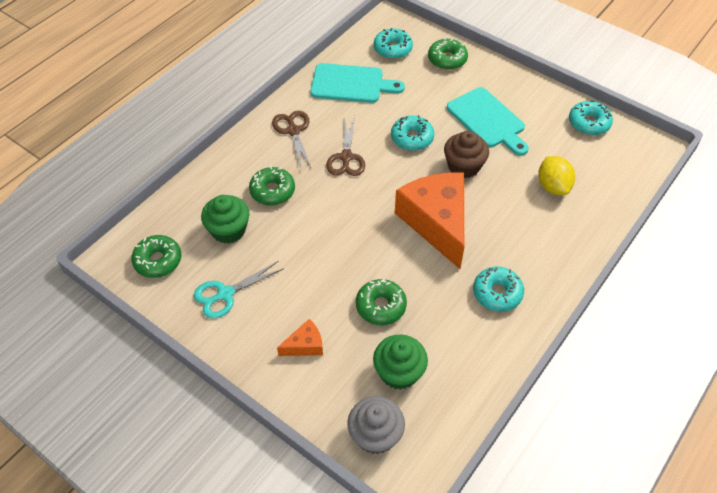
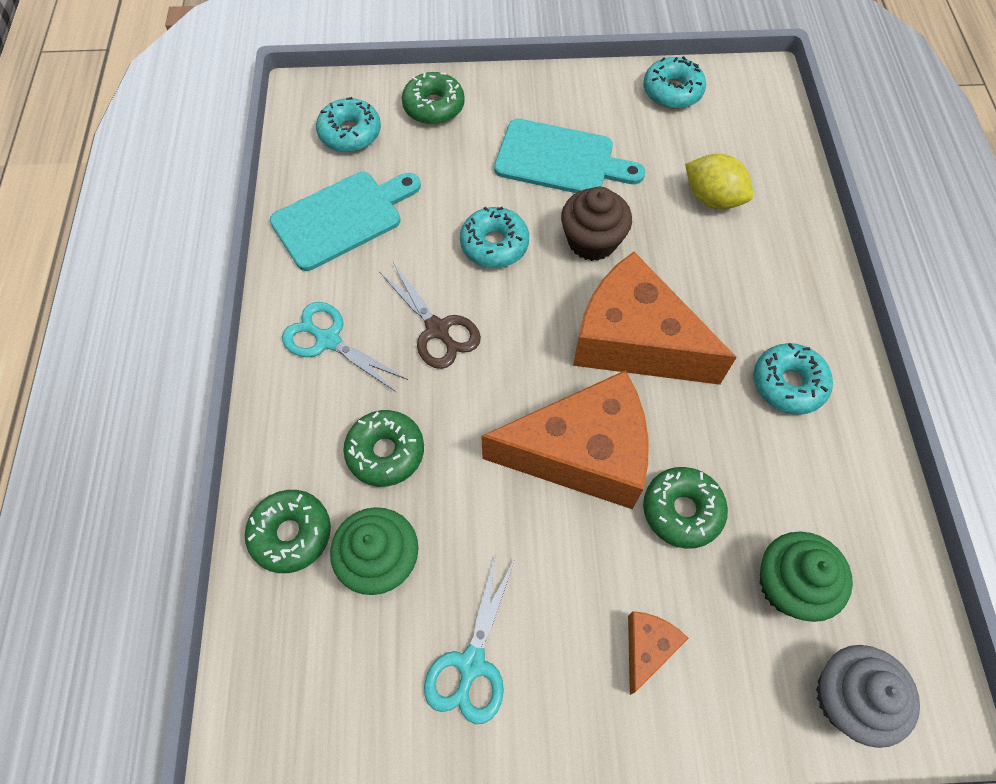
camera: 40 degrees left, 10 degrees up
(158, 261) = (322, 695): green donut -> green donut (291, 534)
(293, 131) = (328, 340): brown scissors -> turquoise scissors
(359, 251) = (582, 453): none -> orange cheese

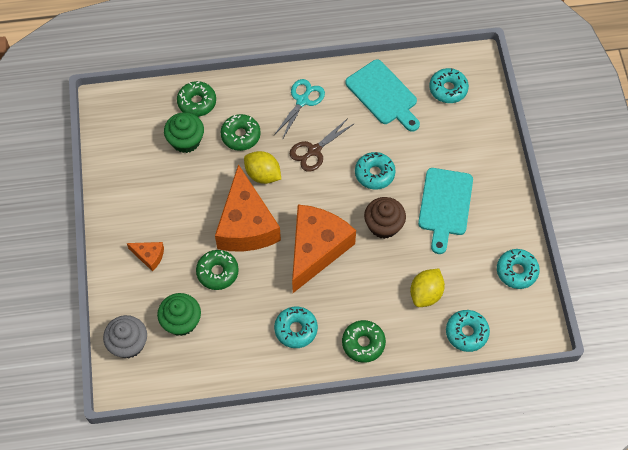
camera: 85 degrees right, 0 degrees up
(434, 106) = (478, 131): green donut -> green donut (363, 343)
(471, 664) = (140, 183): turquoise scissors -> none
(477, 417) = (263, 174): none -> yellow lemon
(773, 157) = (466, 333): none -> turquoise donut

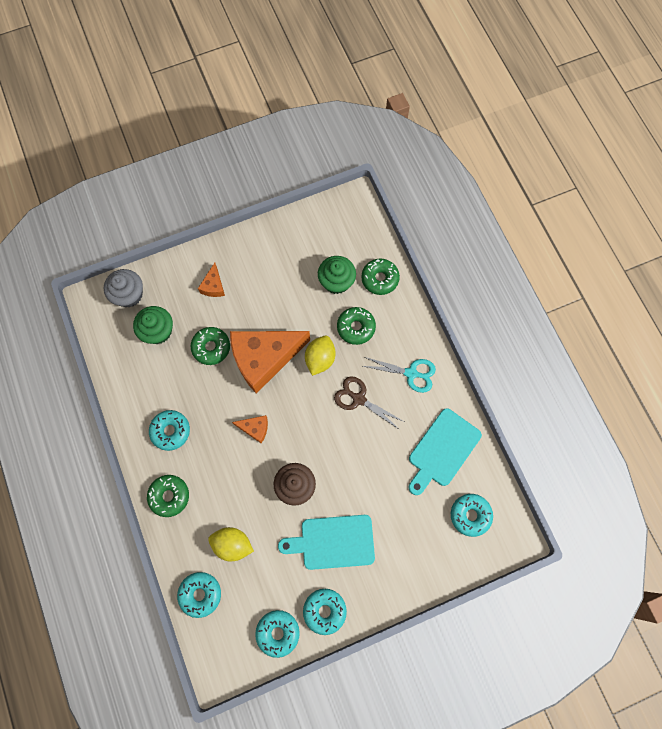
camera: 75 degrees right, 10 degrees up
(316, 249) = (255, 428): orange cheese -> orange cheese, size x0.43
(374, 174) = (349, 463): turquoise donut -> turquoise donut (324, 610)

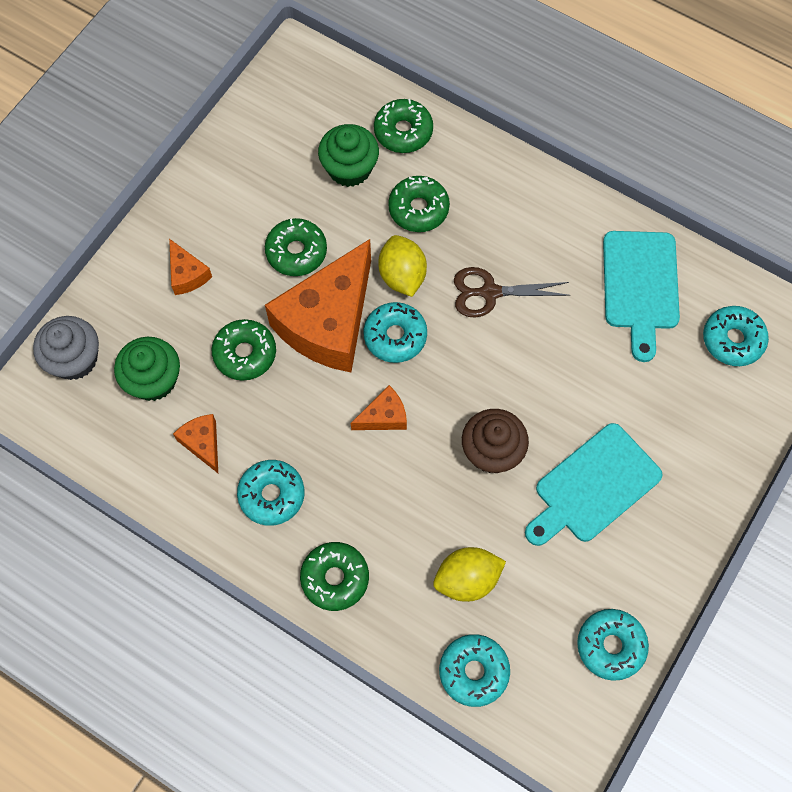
camera: 35 degrees left, 5 degrees down
(157, 381) = (203, 443): none -> orange cheese
(276, 310) = (296, 252): none -> green donut
(324, 610) = (648, 577): turquoise donut -> turquoise donut (395, 336)
(411, 373) = (531, 220): turquoise scissors -> none

